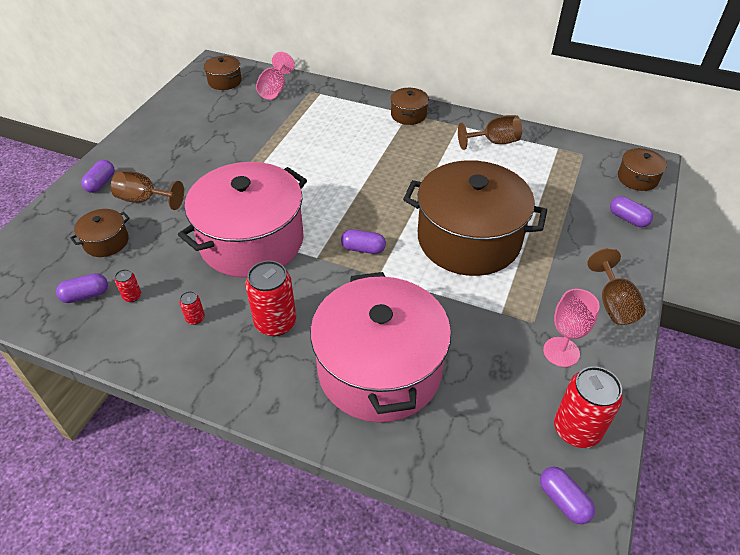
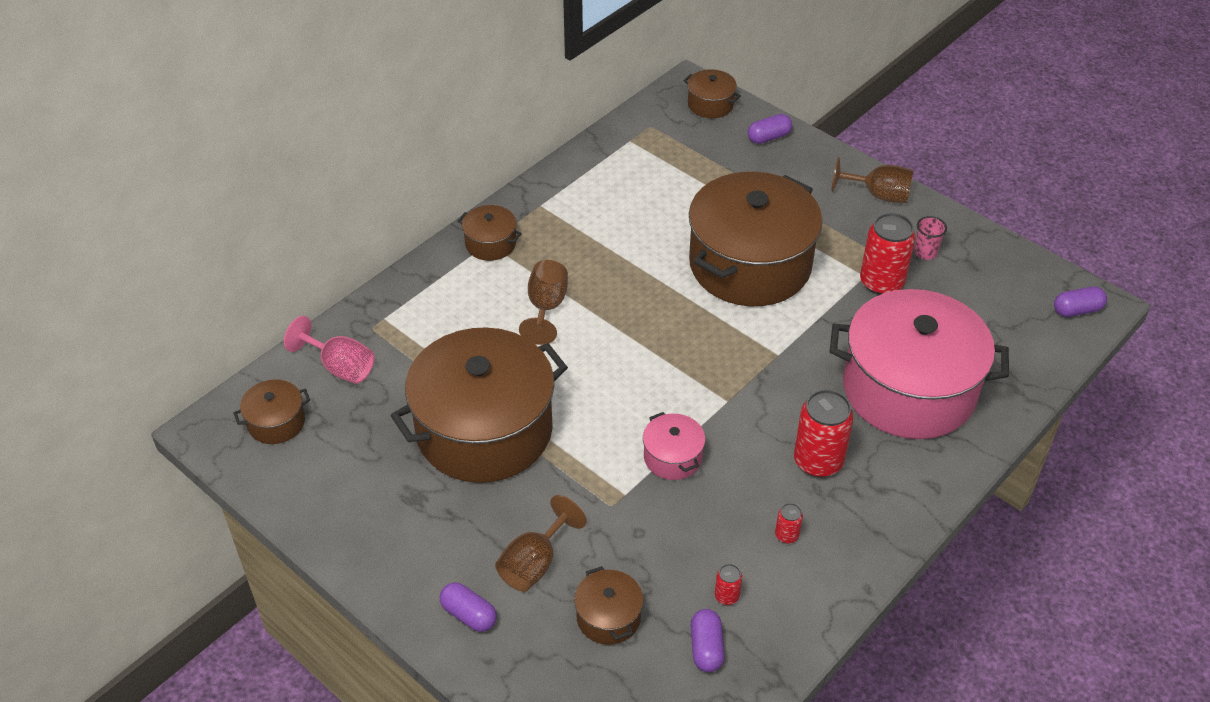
camera: 70 degrees left, 0 degrees up
(246, 153) = (484, 430): none -> brown pot
(252, 241) = (672, 457): pink pot -> pink pot, size x0.42
(363, 249) = (729, 356): purple capsule -> none
(494, 142) = (591, 187): brown goblet -> brown goblet (546, 307)
(561, 352) = (925, 253): pink goblet -> pink cup
(576, 429) = (1011, 275): red can -> red can (881, 282)

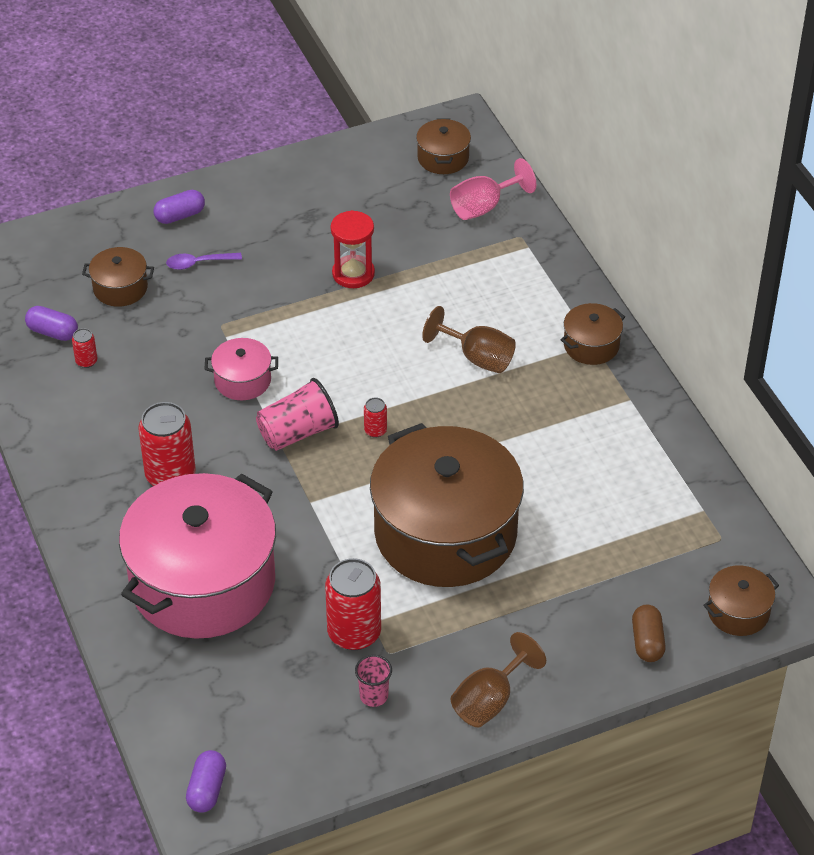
camera: 115 degrees right, 0 degrees up
(484, 430) = (353, 274): brown pot -> red hourglass
(534, 563) = (198, 263): brown goblet -> purple spoon
(709, 393) = (297, 433): none -> pink cup
(768, 137) = (647, 642): purple capsule -> brown capsule
(786, 535) = (113, 421): red can -> red can (375, 430)

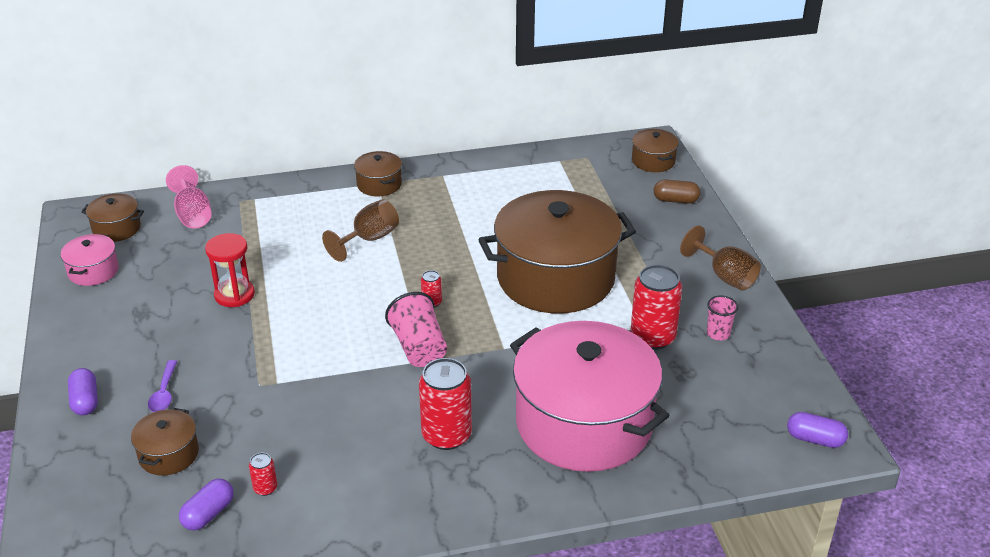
camera: 80 degrees left, 10 degrees down
(242, 380) = (340, 376): pink pot -> pink pot (93, 271)

